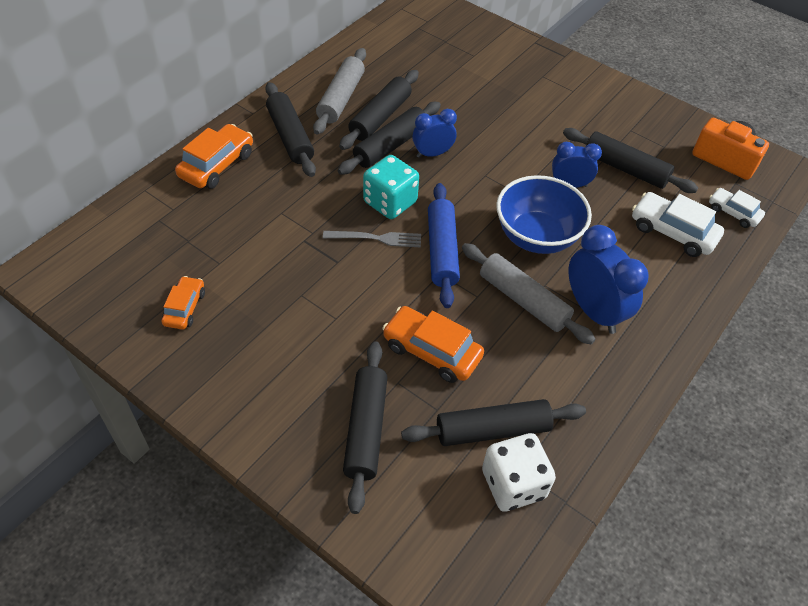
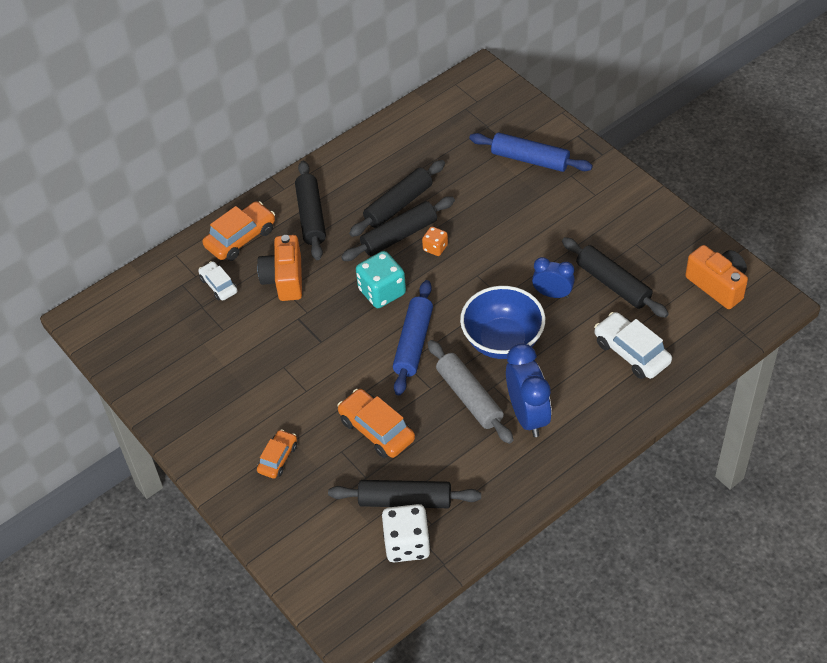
camera: 20 degrees right, 0 degrees up
(185, 308) = (187, 365): orange car -> orange car (278, 458)
(277, 201) = (284, 279): none -> orange camera
(341, 98) = (367, 181): grey rolling pin -> none
(365, 429) = (305, 484): black rolling pin -> none
(376, 238) = (360, 324): grey fork -> none
(432, 153) = (435, 248): blue clock -> orange dice
(498, 65) = (530, 159): none -> blue rolling pin
(733, 213) = (699, 341): white car -> white car (218, 285)

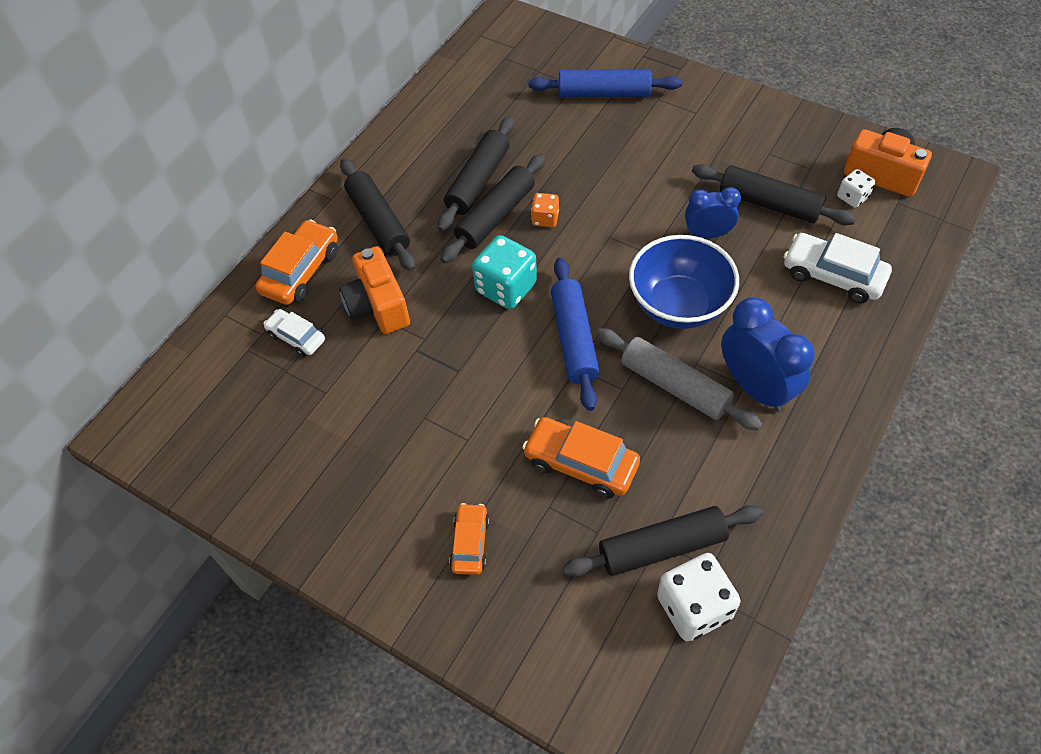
camera: 20 degrees left, 5 degrees up
(682, 297) = (852, 197): none -> white dice

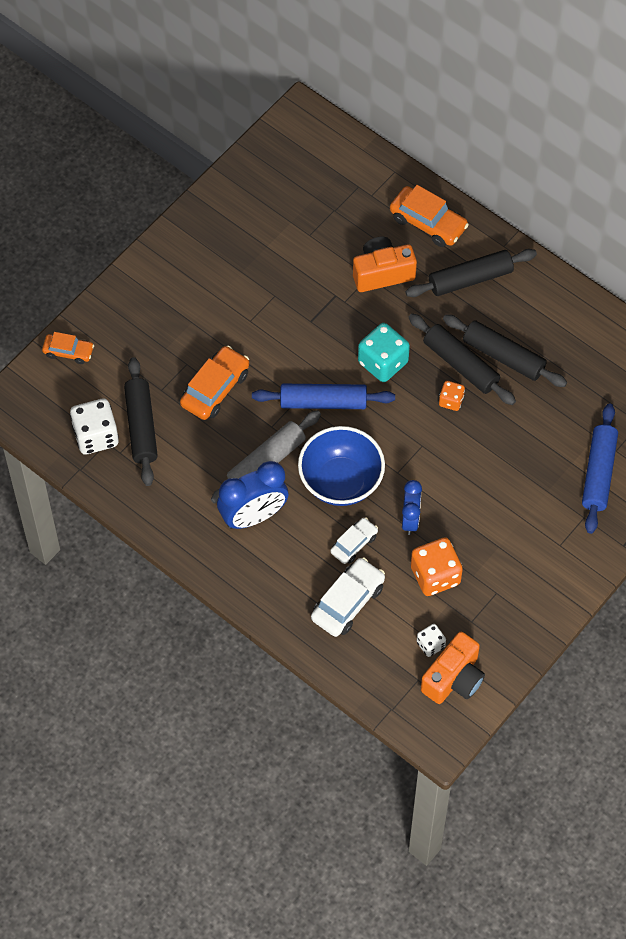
camera: 95 degrees right, 5 degrees up
(296, 337) = (363, 218): white car -> white car (354, 544)
(470, 543) = (170, 313): orange car -> orange car (68, 352)
(769, 204) = (435, 575): black rolling pin -> orange dice

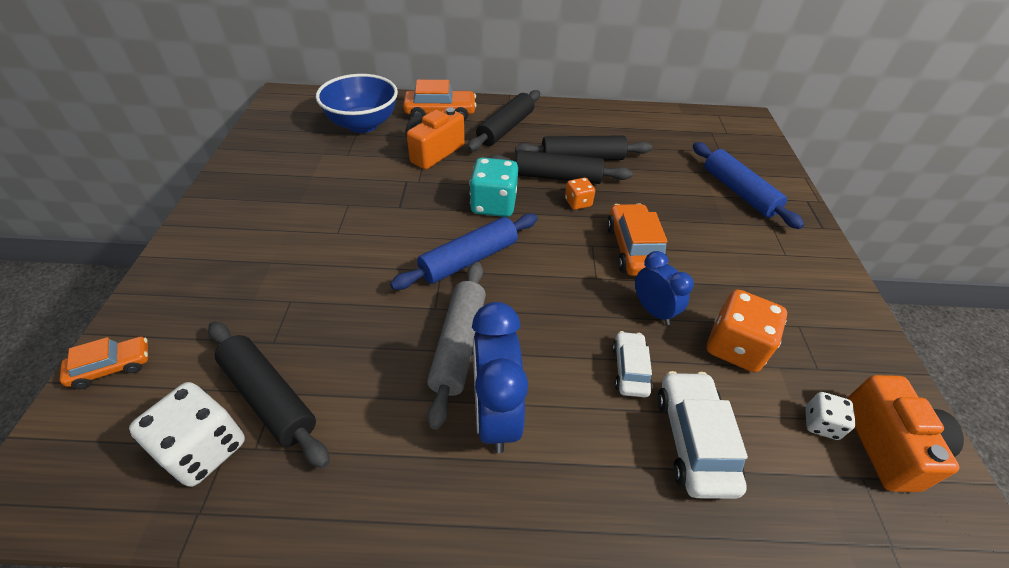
camera: 40 degrees left, 15 degrees down
(215, 389) = (342, 307): orange car -> orange car (633, 249)
(253, 516) = (495, 414): blue clock -> blue clock turned 150 degrees clockwise
(341, 481) = (553, 317): blue bowl -> blue bowl (363, 124)

